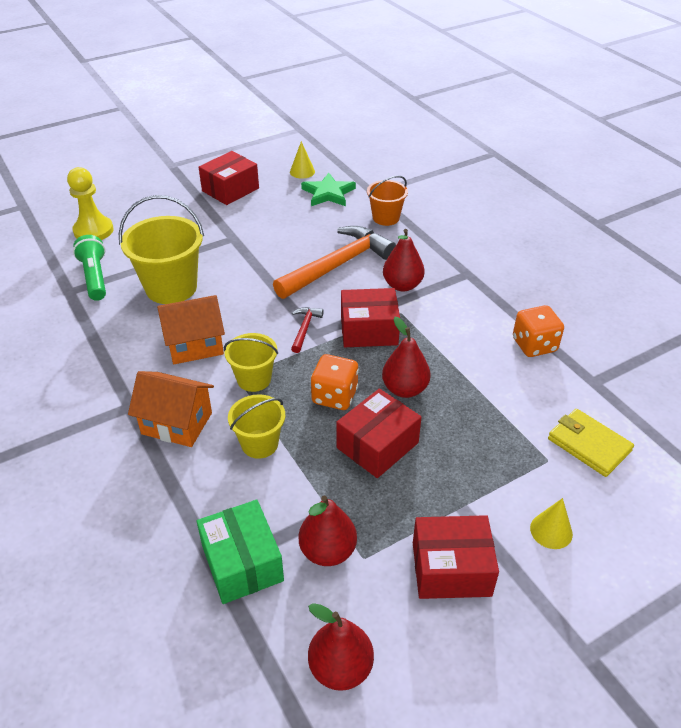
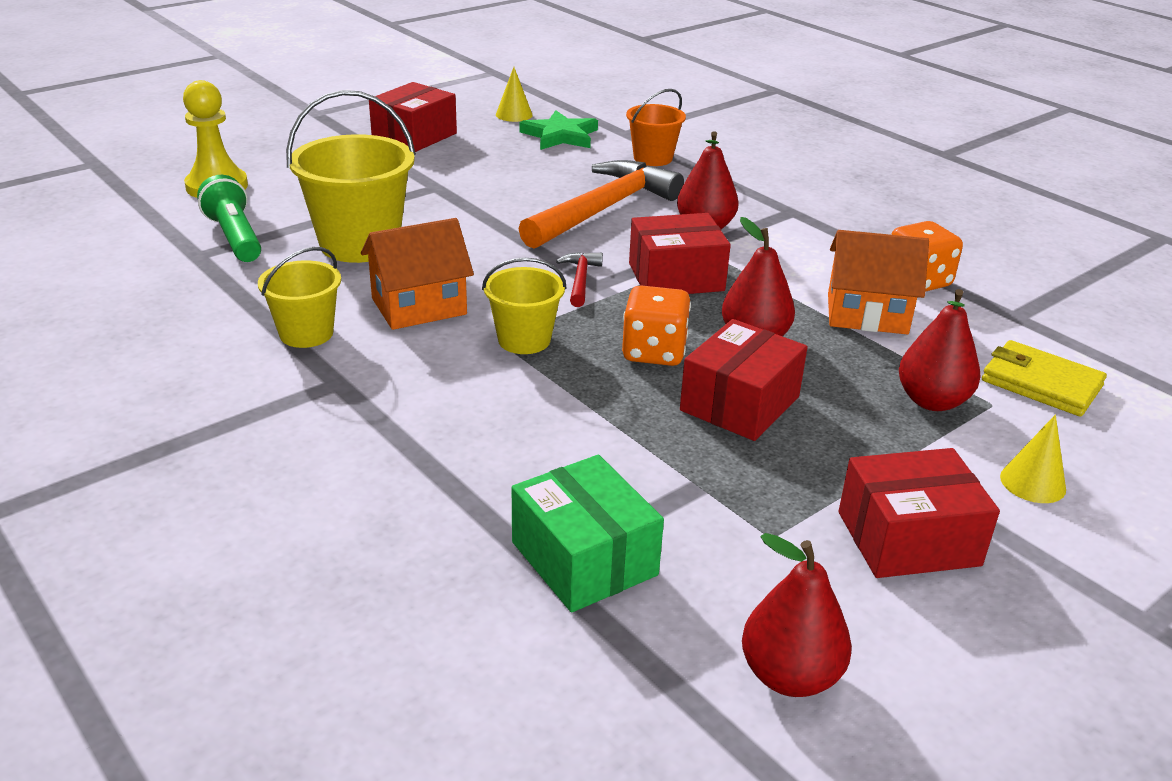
camera: 10 degrees left, 10 degrees down
(177, 423) = (420, 398): orange house -> orange house (867, 314)
(259, 444) = (560, 413): yellow bucket -> yellow bucket (306, 333)
(328, 551) = (713, 533): red pear -> red pear (932, 401)

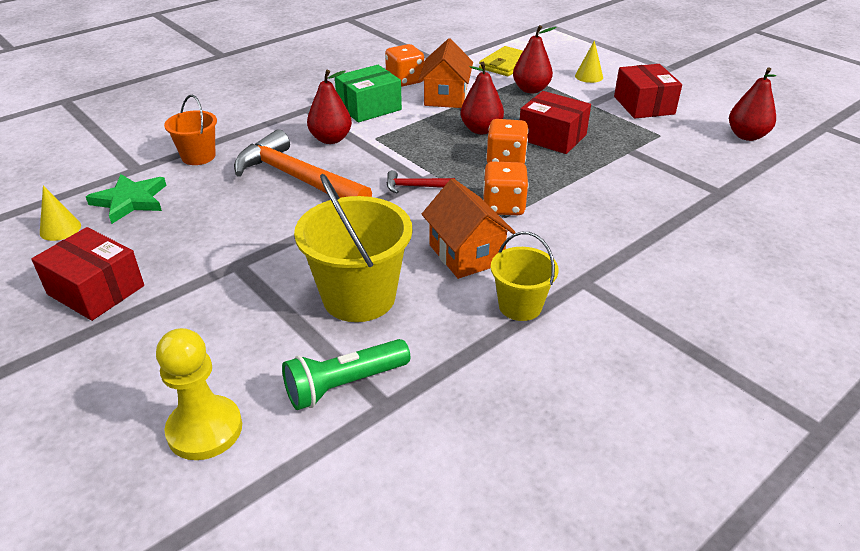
camera: 90 degrees left, 5 degrees up
(524, 340) = (503, 206): yellow bucket -> orange dice
(584, 558) = (706, 182): green box -> green box (369, 107)
(676, 277) = (407, 151): red box -> none

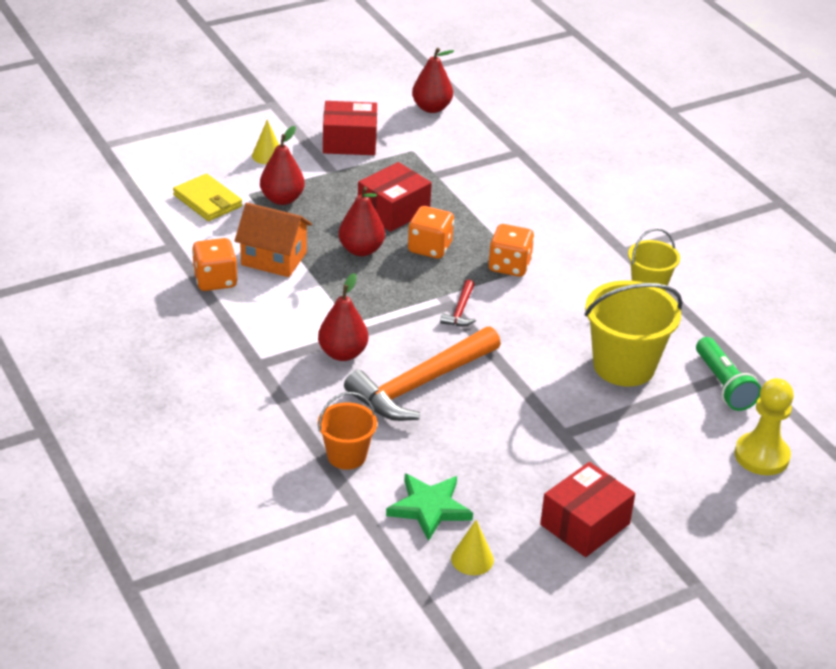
camera: 80 degrees left, 0 degrees up
(369, 107) = (276, 317): green box -> none
(466, 254) = (577, 300): orange house -> none

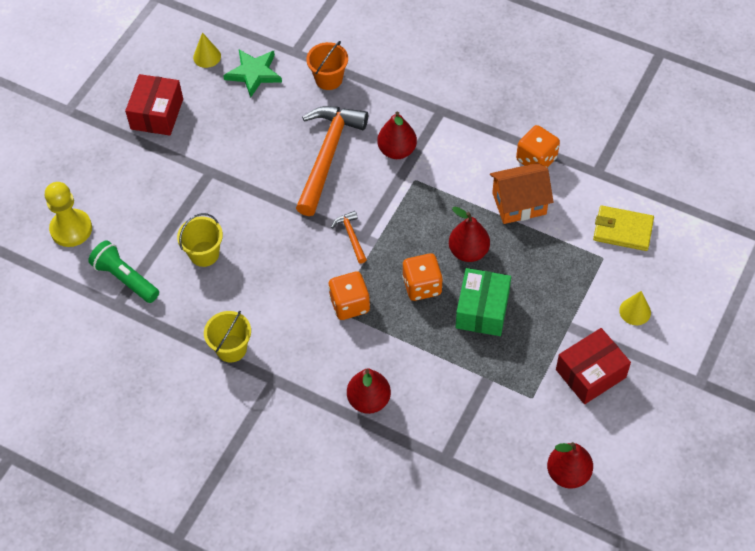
camera: 150 degrees right, 20 degrees up
(282, 199) = (574, 268): red pear -> red pear (369, 400)
(393, 211) = (482, 310): red box -> green box
(460, 310) = (351, 236): red hammer -> orange hammer
(624, 366) = (204, 254): yellow bucket -> yellow bucket, size x0.59

